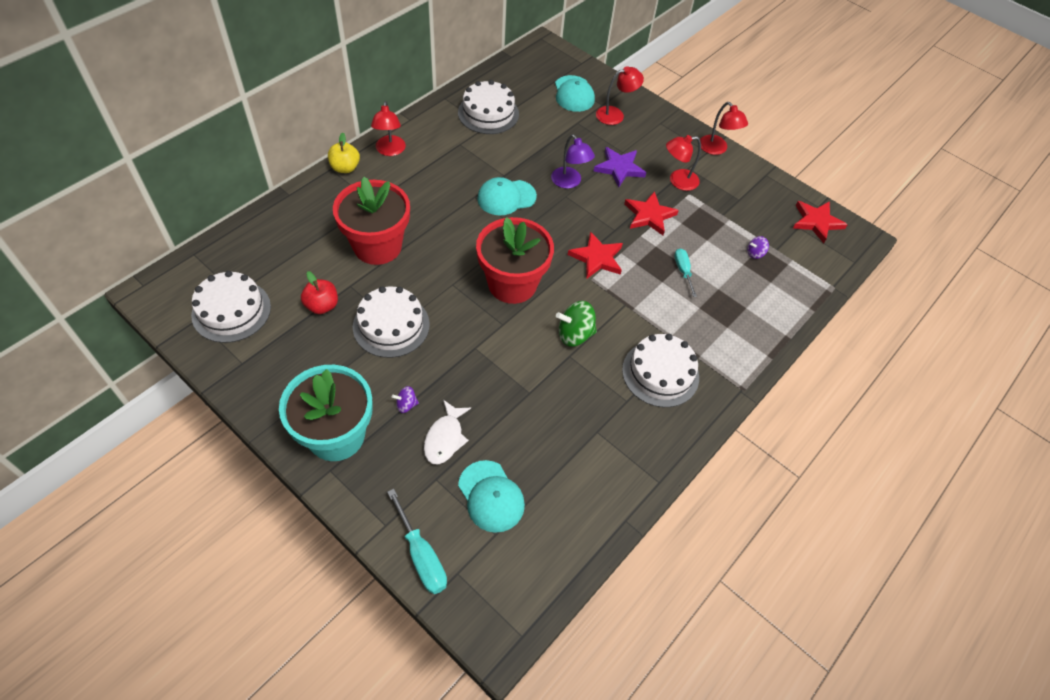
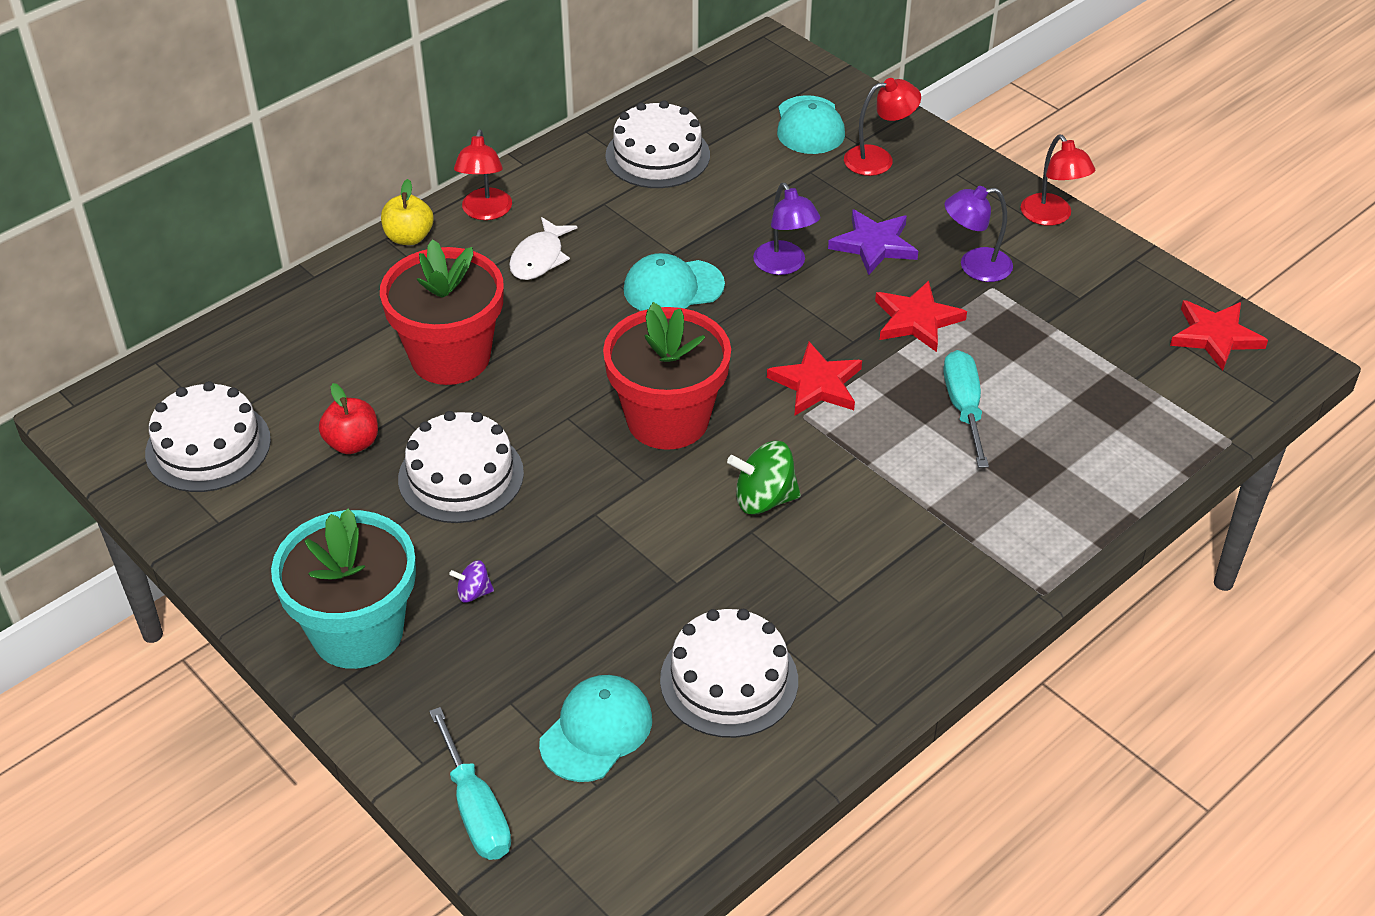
camera: 10 degrees right, 10 degrees down
(445, 438) = (531, 644): white fish -> white fish (539, 258)
(491, 496) = (596, 731): turquoise cap -> turquoise cap turned 120 degrees counterclockwise
(660, 373) = (902, 563): white cake -> white cake (729, 680)
(678, 181) = (974, 266): red lamp -> purple lamp
(683, 271) = (964, 408): turquoise screwdriver -> turquoise screwdriver, size x1.53
(755, 253) = (1096, 384): purple spinning top -> none

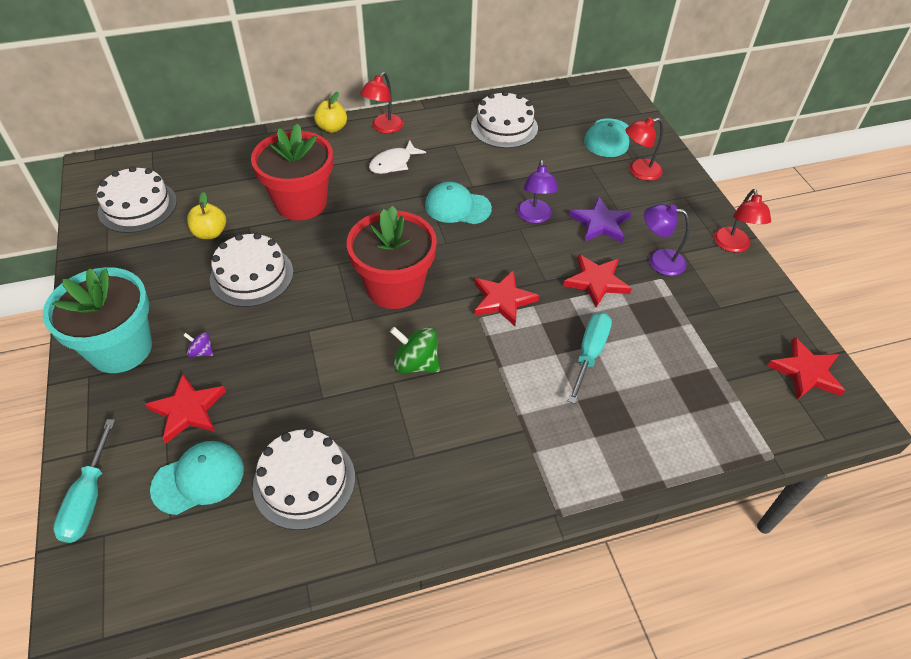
camera: 25 degrees right, 5 degrees up
(352, 443) = (210, 233): red apple -> yellow apple
(516, 665) = (188, 410): none -> red star
(878, 159) = (639, 171): red lamp -> red lamp turned 150 degrees clockwise

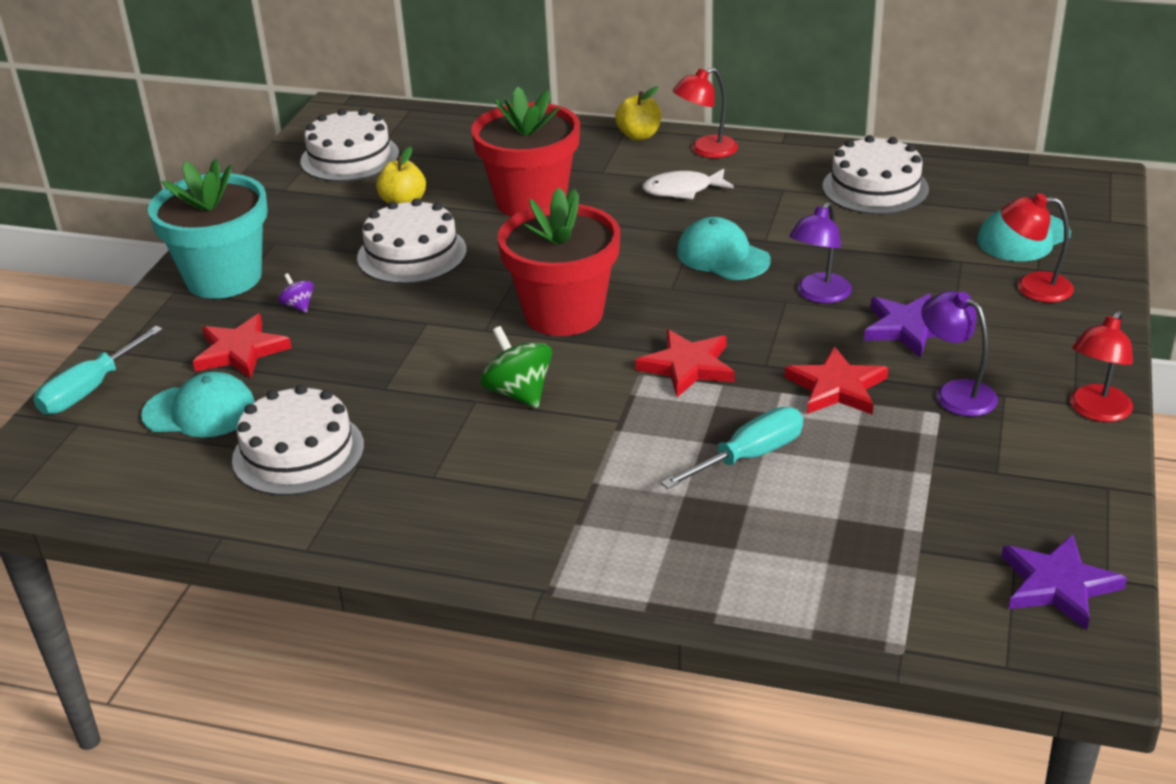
camera: 35 degrees right, 15 degrees down
(806, 372) = (1057, 585): red star -> purple star

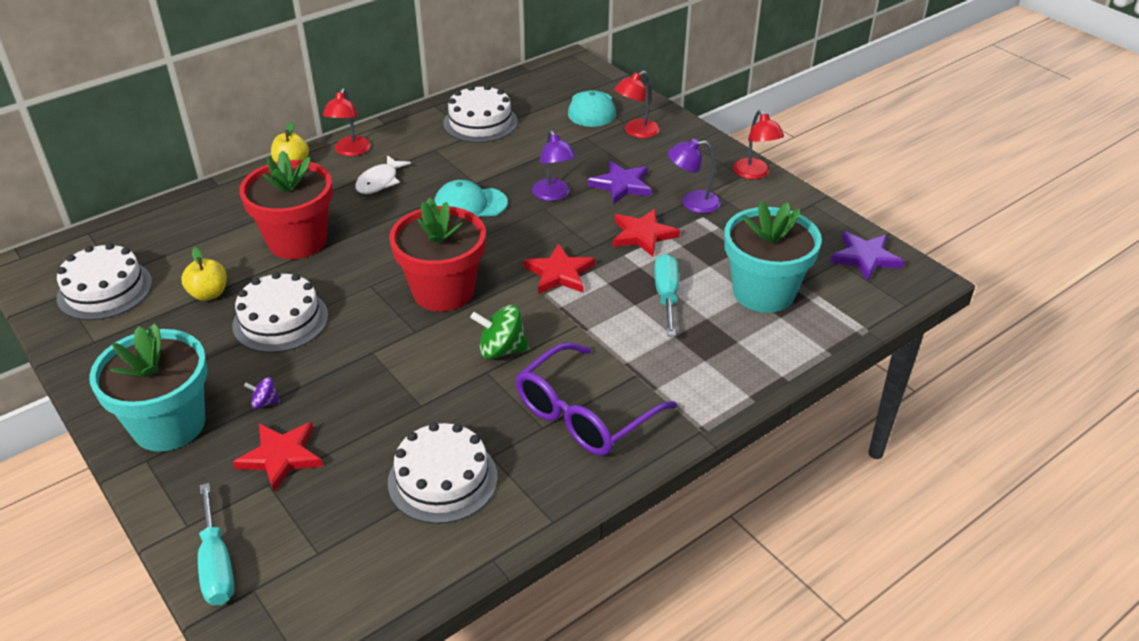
camera: 55 degrees left, 5 degrees up
(200, 411) = (329, 511): turquoise cap -> none
(481, 494) = (584, 415): none -> purple glasses
(858, 527) = (763, 292): none -> turquoise flower pot

